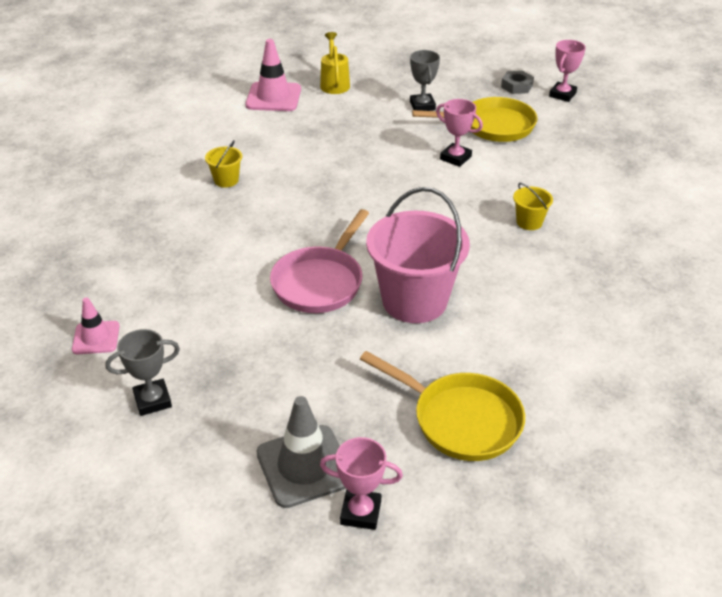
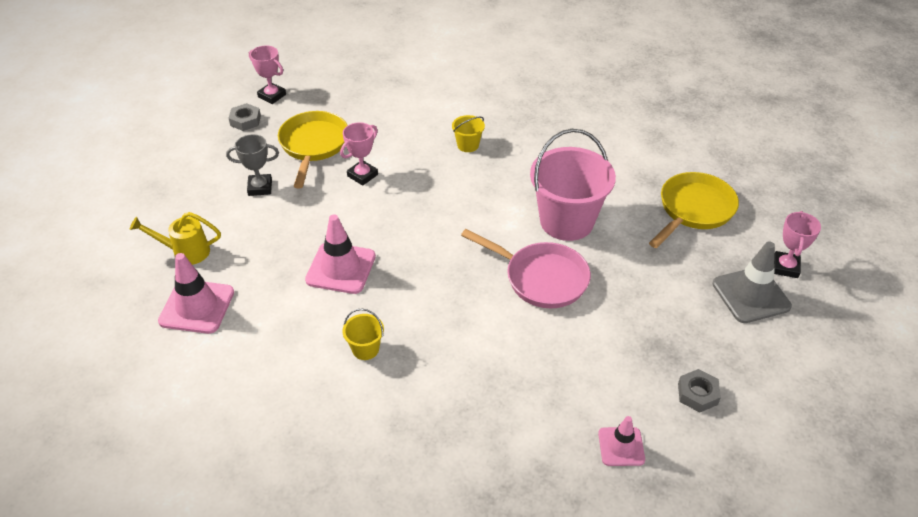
camera: 85 degrees left, 5 degrees up
(152, 400) = (697, 394): grey trophy -> grey nut
(323, 158) = (341, 268): none -> pink traffic cone

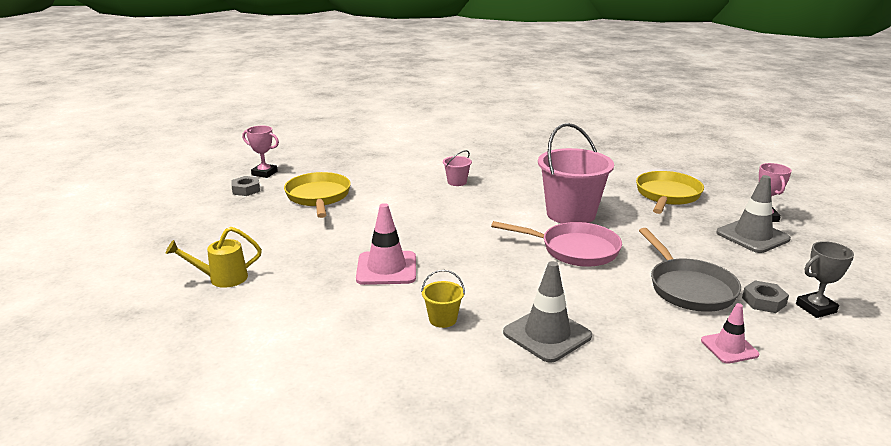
camera: 15 degrees left, 20 degrees down
(197, 307) = (251, 315): pink traffic cone -> none
(260, 187) = (280, 227): grey trophy -> grey trophy (816, 308)
(362, 175) = (374, 209): pink trophy -> none
(453, 390) = (547, 334): none -> grey traffic cone
(468, 145) = (457, 182): yellow bucket -> pink bucket
(630, 358) = (688, 288): none -> grey pan

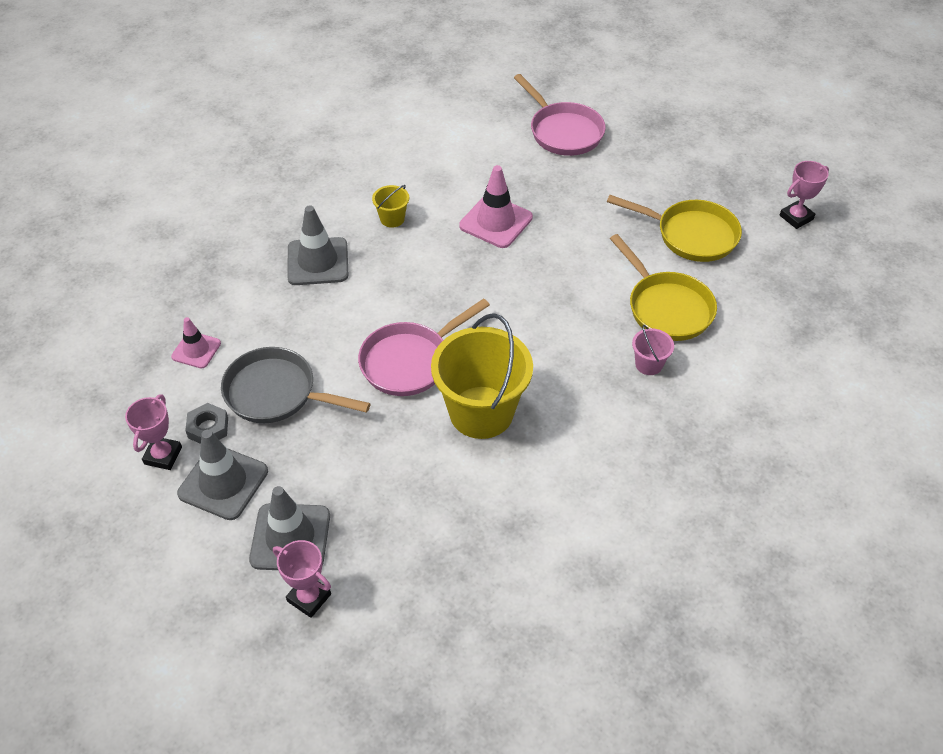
camera: 125 degrees right, 25 degrees up
(222, 278) = (563, 131): yellow watering can -> pink pan
(246, 190) = (752, 191): grey nut -> none
(570, 214) = (481, 412): pink bucket -> yellow bucket
(667, 196) = (444, 547): yellow pan -> yellow pan (666, 307)
(777, 274) = (223, 482): none -> grey traffic cone
(816, 308) = (163, 455): grey trophy -> pink trophy

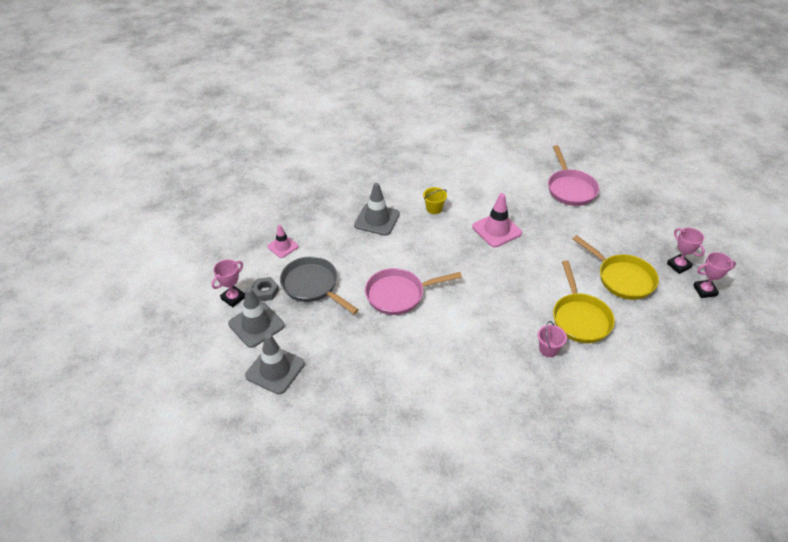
camera: 25 degrees right, 5 degrees down
(309, 597) = (266, 408): pink trophy -> pink trophy (678, 265)
(481, 412) = (425, 340): yellow bucket -> none

